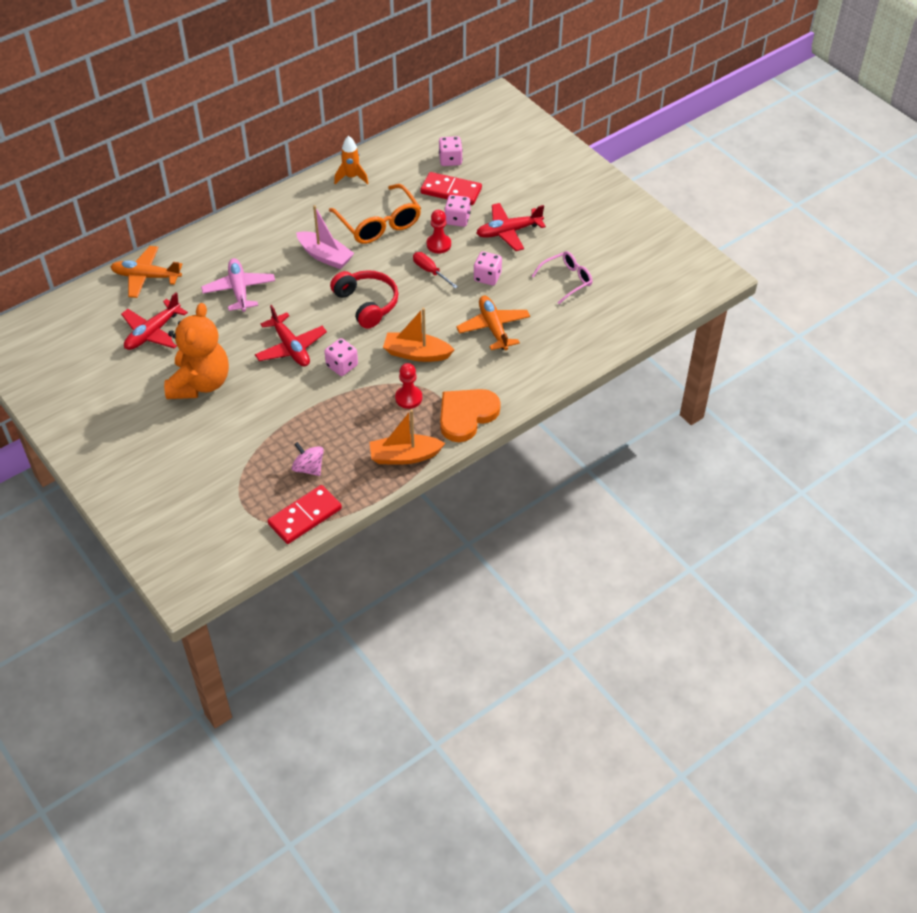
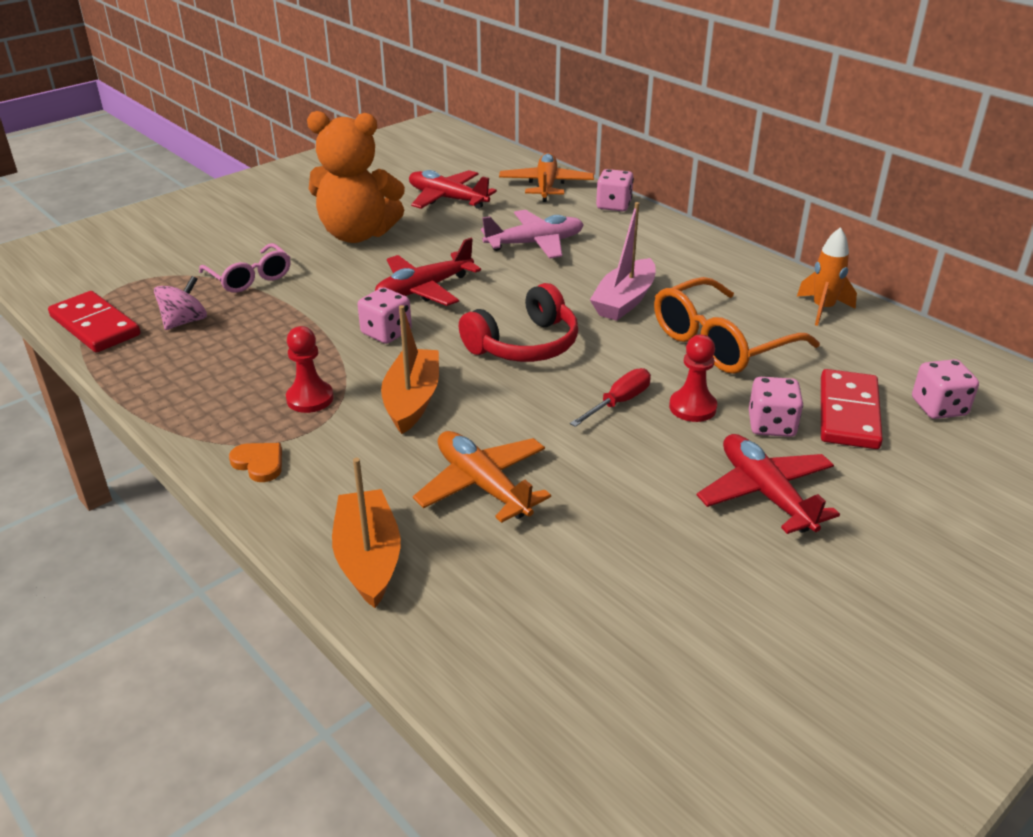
camera: 85 degrees right, 15 degrees down
(404, 456) = (182, 403): orange boat -> orange boat (368, 558)
(466, 415) = (259, 463): orange heart -> orange heart, size x0.47
(487, 277) = (622, 471): pink dice -> pink dice (613, 205)
(493, 328) = (482, 485): orange plane -> orange plane turned 105 degrees counterclockwise
(567, 280) = (644, 589): pink glasses -> pink glasses (250, 278)

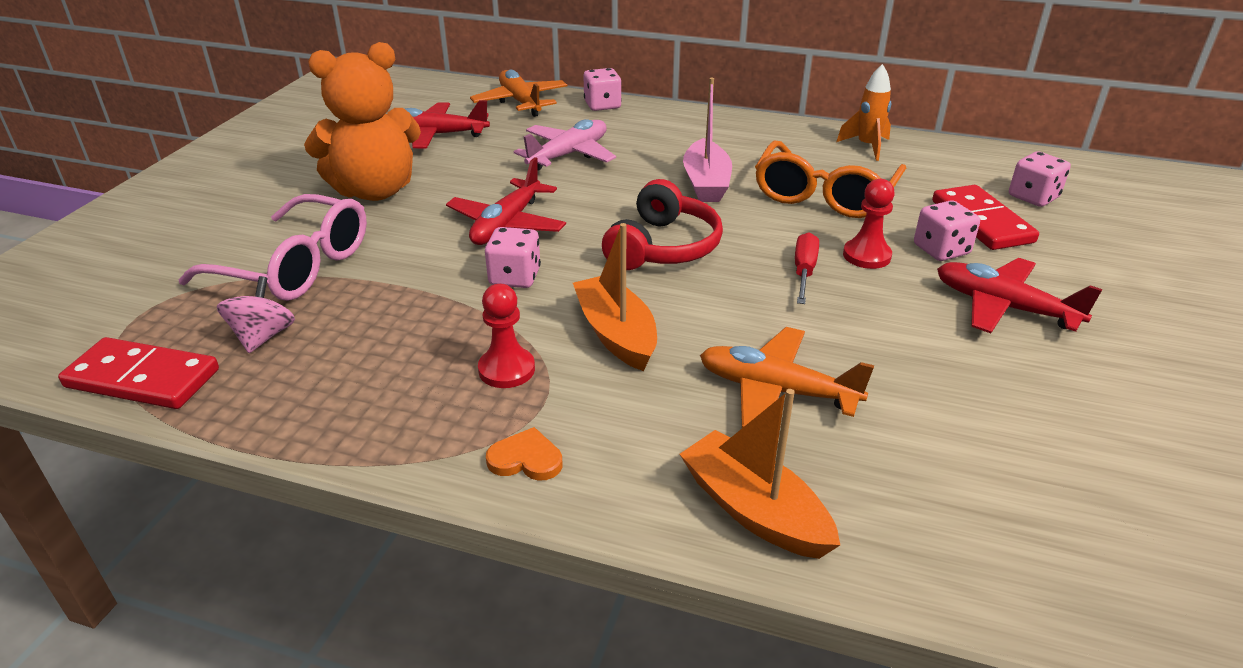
camera: 30 degrees left, 0 degrees up
(250, 278) = (296, 267): pink glasses -> pink glasses, size x1.59

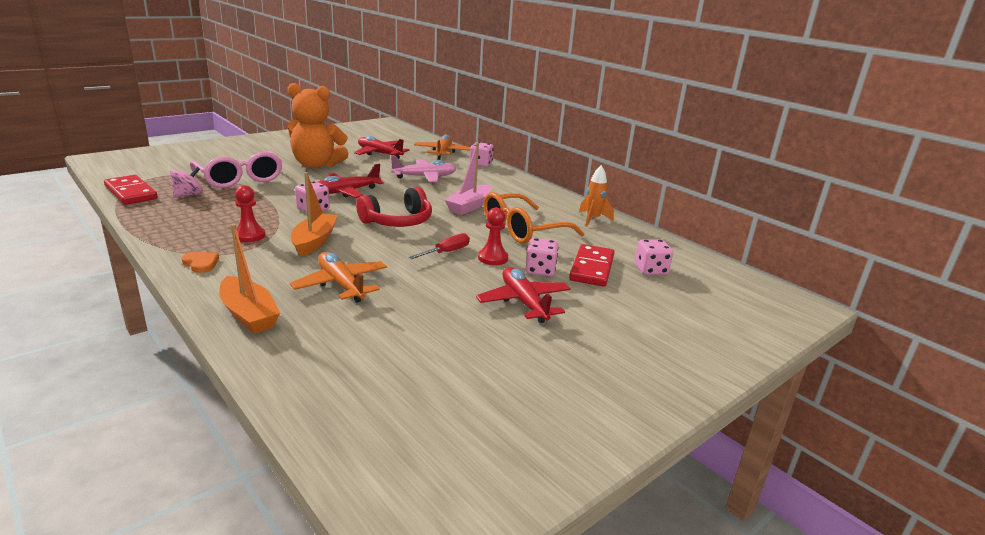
camera: 30 degrees right, 10 degrees down
(754, 510) = (249, 315): orange boat -> orange boat turned 150 degrees clockwise

